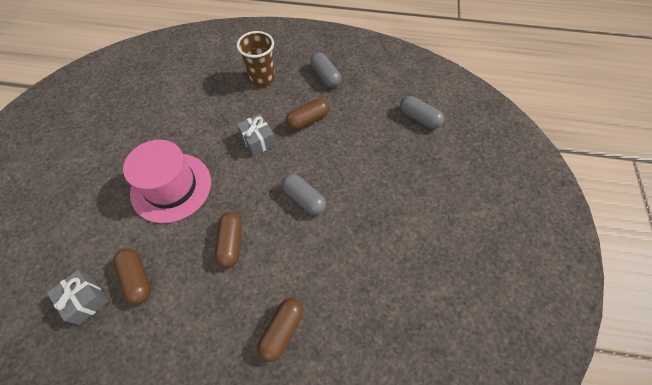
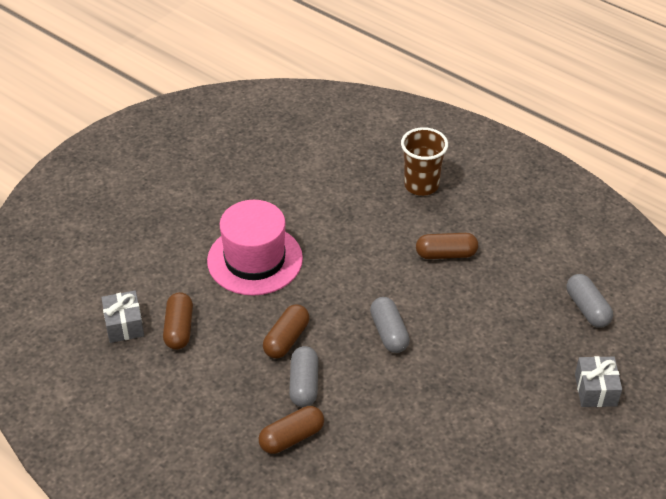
camera: 30 degrees right, 15 degrees down
(258, 141) = (374, 252): grey gift -> grey gift (595, 390)
(325, 76) = (500, 213): grey capsule -> grey capsule (304, 384)

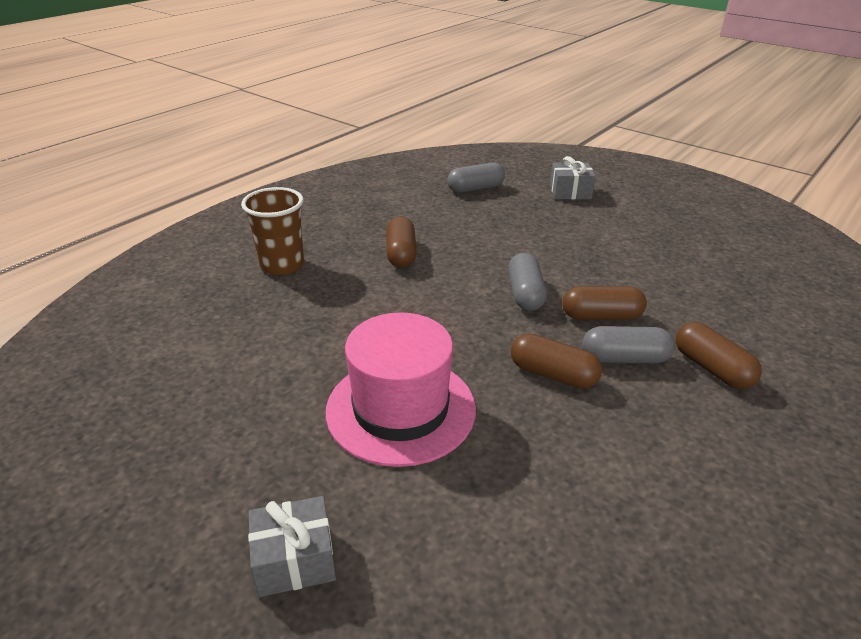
camera: 90 degrees left, 10 degrees down
(124, 325) = (563, 584): grey gift -> grey gift (295, 560)
(179, 329) = (557, 497): brown capsule -> brown capsule (601, 316)
(389, 333) = (525, 294): grey capsule -> grey capsule turned 75 degrees counterclockwise

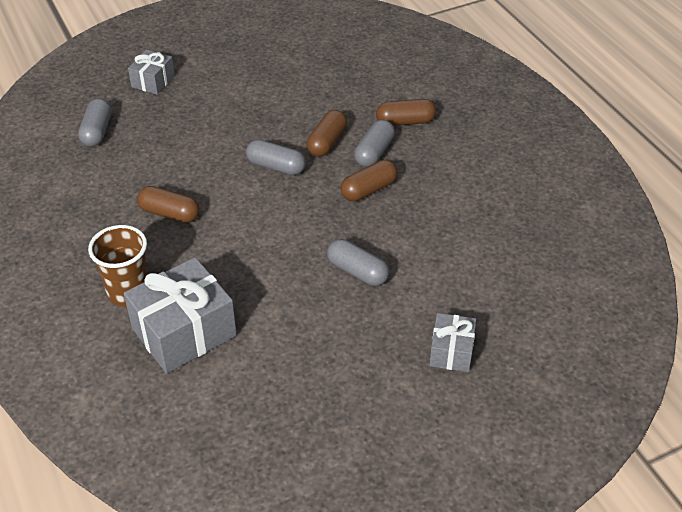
camera: 65 degrees left, 10 degrees up
(243, 311) = (184, 332): none -> grey gift
(401, 409) = (357, 271): pink hat -> grey capsule

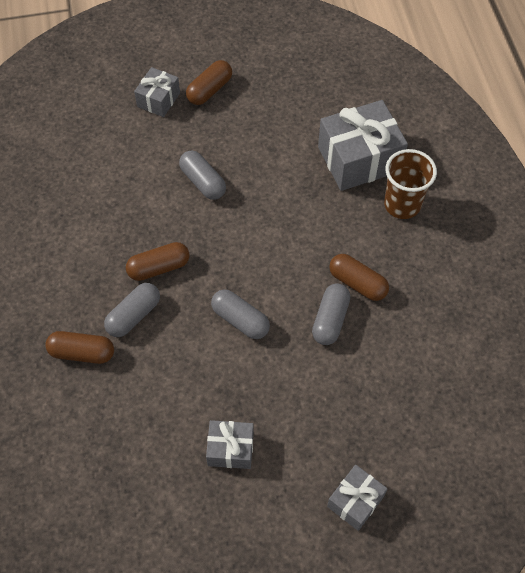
camera: 165 degrees left, 15 degrees up
(97, 131) = (427, 422): grey capsule -> grey capsule (330, 320)
(257, 90) = (230, 449): none -> grey gift
(327, 142) = (177, 342): brown capsule -> brown capsule (209, 90)

